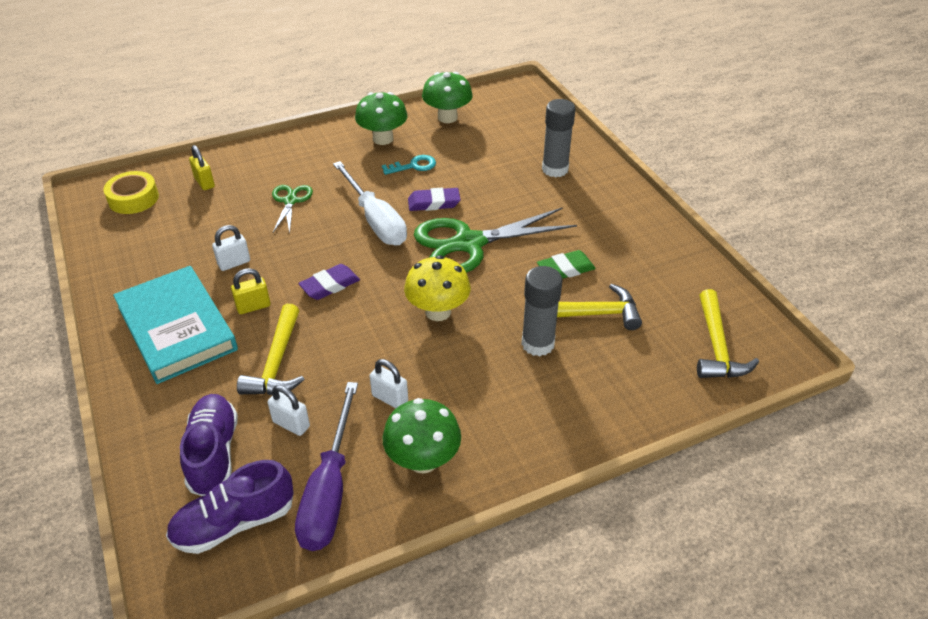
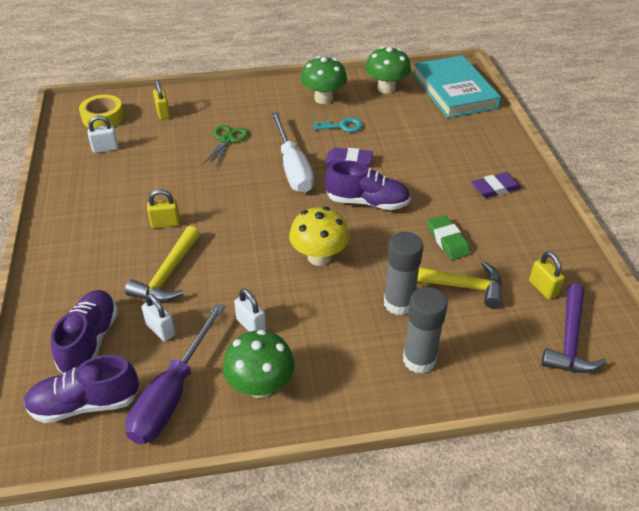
camera: 15 degrees right, 0 degrees up
(177, 328) = (98, 230): turquoise book -> turquoise book (454, 91)
(234, 263) = (163, 184): white padlock -> white padlock (105, 148)
(330, 285) = (234, 217): purple eraser -> purple eraser (495, 188)
(469, 244) = (367, 202): green scissors -> purple shoe
(555, 169) = (468, 149): grey glue stick -> grey glue stick (419, 360)
(565, 269) = (447, 240): green eraser -> green eraser turned 75 degrees clockwise
(675, 300) = (543, 288): none -> yellow padlock
(716, 346) = (569, 340): yellow hammer -> purple hammer

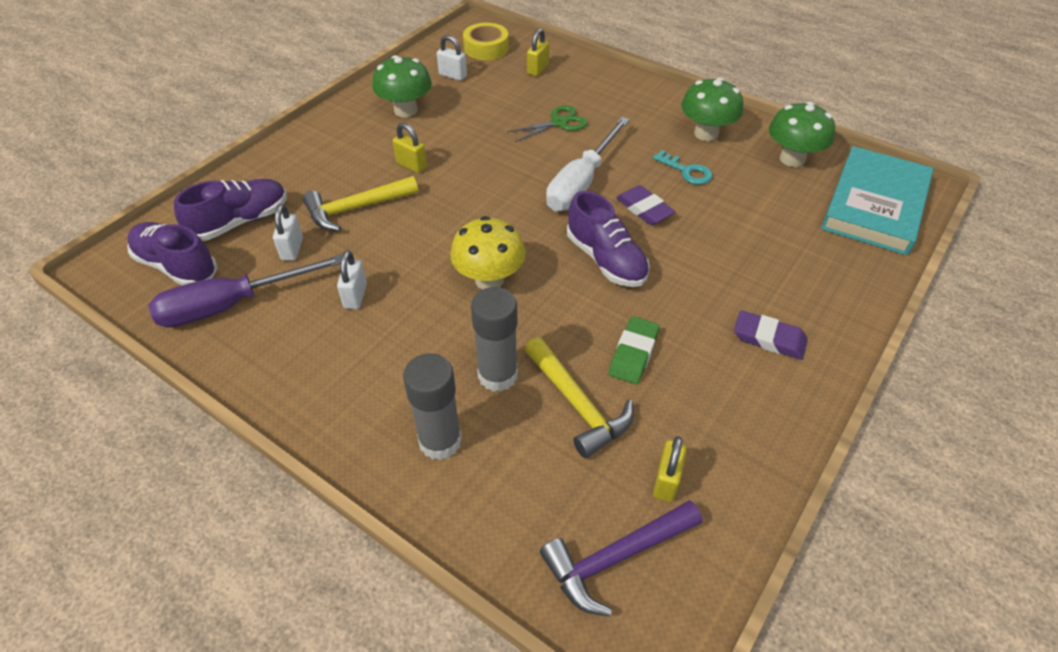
camera: 45 degrees right, 5 degrees up
(260, 386) = (293, 351): green mushroom -> green mushroom (406, 110)

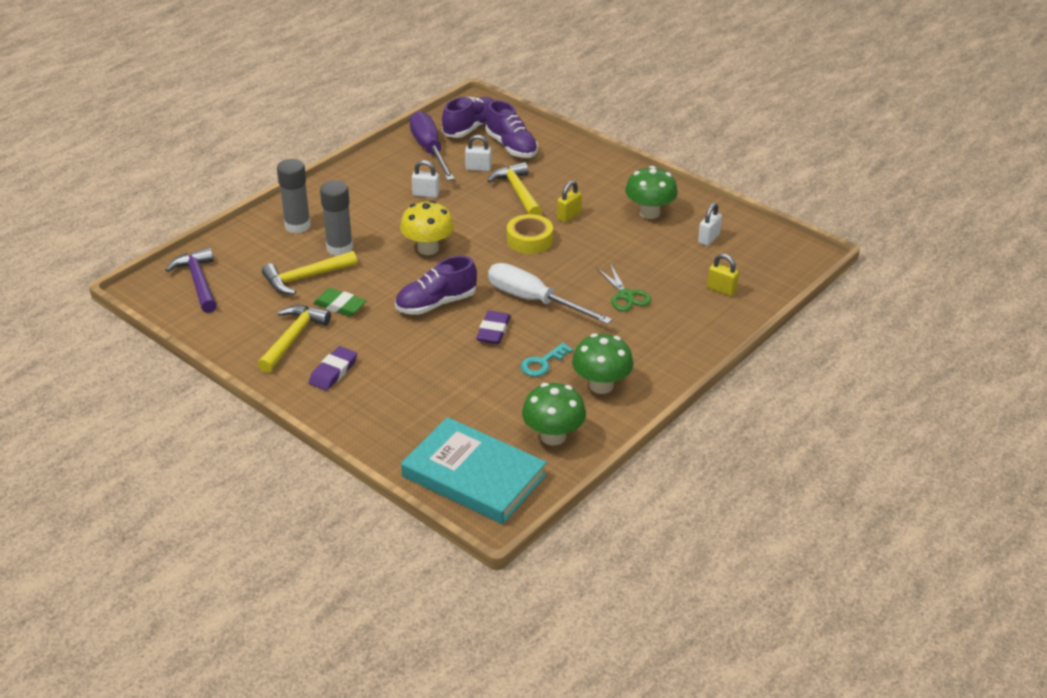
camera: 95 degrees right, 10 degrees down
(486, 48) = (762, 259): yellow tape -> yellow tape (529, 240)
(644, 209) = (493, 331): purple eraser -> purple eraser turned 45 degrees counterclockwise
(666, 481) = (237, 306): yellow padlock -> none
(718, 393) = (293, 338): none -> yellow hammer

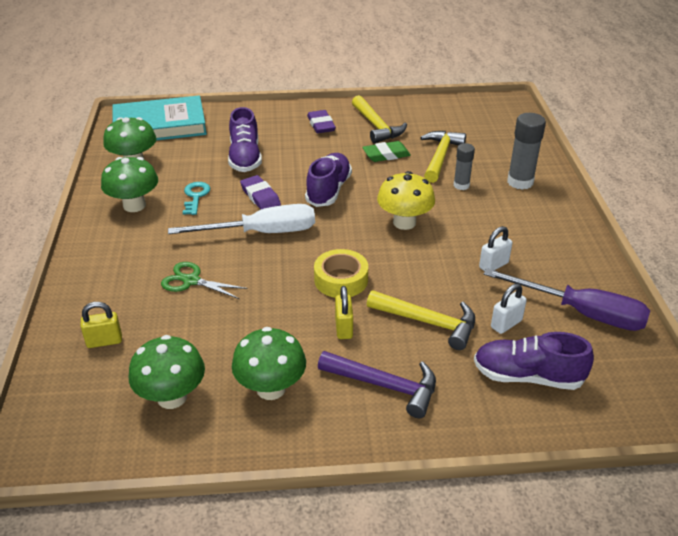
camera: 135 degrees right, 0 degrees up
(198, 282) = (492, 120): purple hammer -> purple hammer (385, 386)
(339, 248) = (461, 185): grey glue stick -> grey glue stick, size x0.62
(470, 128) = (606, 371): purple shoe -> purple shoe (245, 157)
(708, 238) = (172, 397): white padlock -> green mushroom

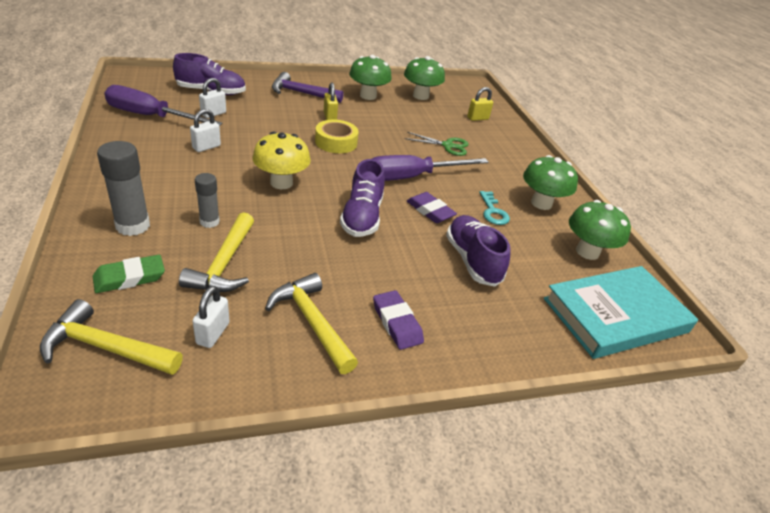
camera: 165 degrees right, 0 degrees up
(262, 233) = (412, 177): white screwdriver -> purple screwdriver
(386, 155) = (298, 266): green eraser -> green eraser (129, 277)
(428, 322) = (270, 117): yellow hammer -> yellow hammer (106, 347)
(436, 123) = (213, 333): none -> white padlock

